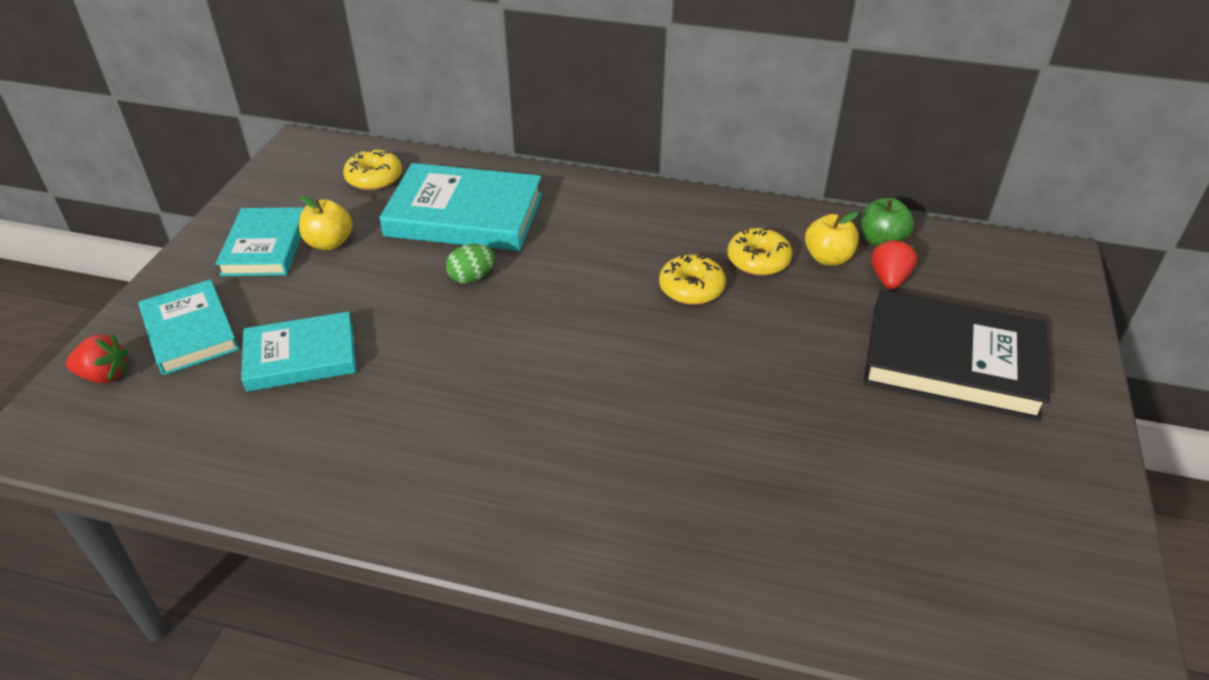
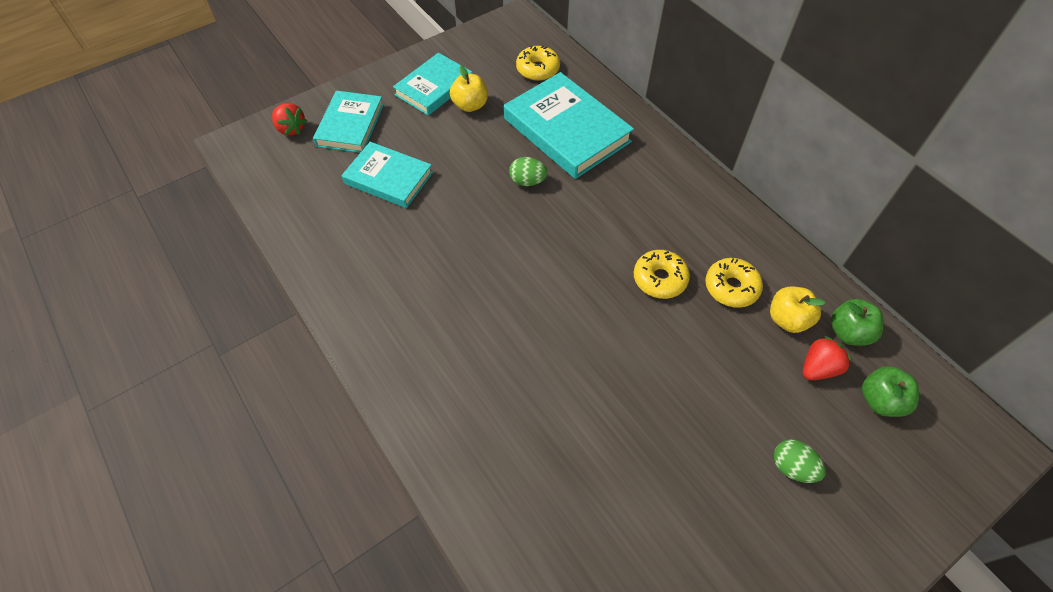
camera: 40 degrees right, 15 degrees up
(952, 362) = (792, 467): black book -> green egg
(955, 274) = (880, 400): none -> green apple

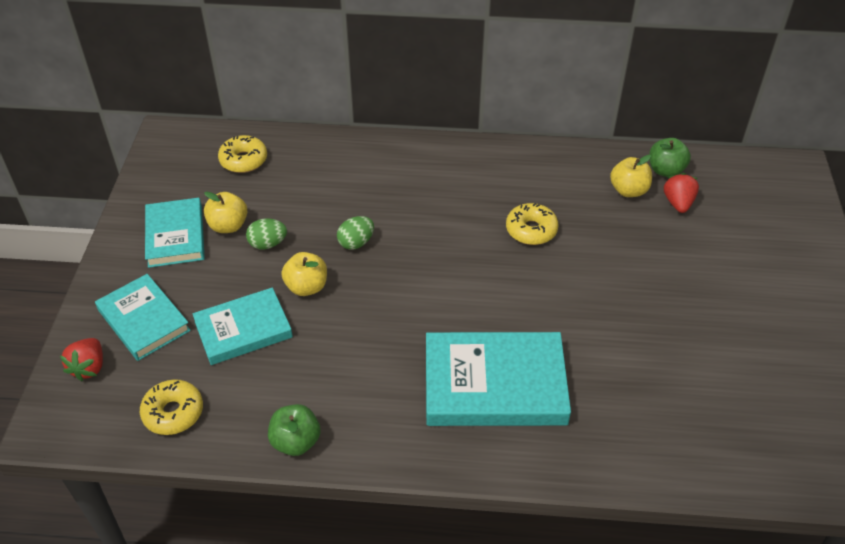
camera: 50 degrees left, 10 degrees down
(291, 129) = (89, 367): red strawberry -> red strawberry turned 105 degrees clockwise
(458, 184) = (306, 287): none -> yellow apple
(566, 130) = (331, 186): turquoise book -> turquoise book (494, 384)
(731, 287) = (576, 199): yellow donut -> yellow donut (173, 413)
(792, 467) = (737, 267): green egg -> green egg (268, 244)
(880, 400) = (726, 193): green apple -> green apple (296, 442)

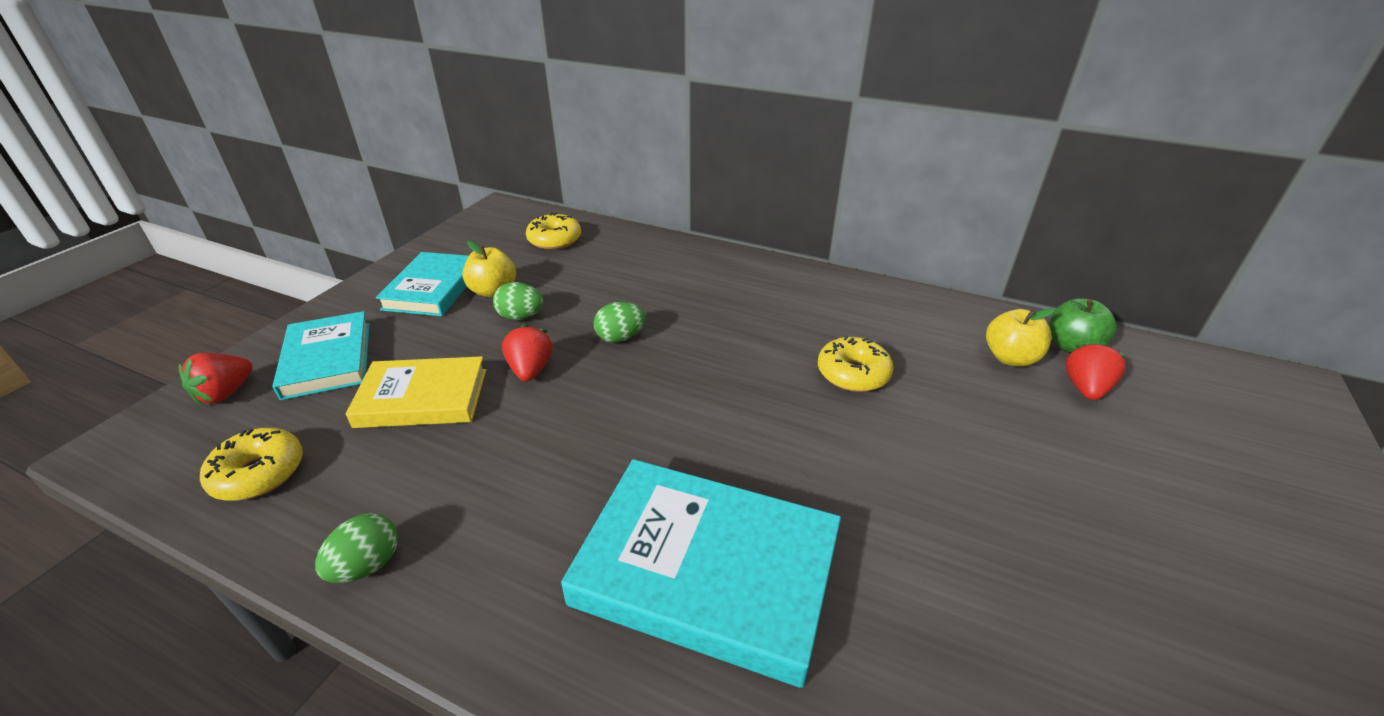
camera: 20 degrees right, 10 degrees down
(243, 329) = (422, 398): turquoise book -> yellow book
(296, 442) = (367, 565): green apple -> green egg
(306, 287) = (530, 370): yellow apple -> red strawberry

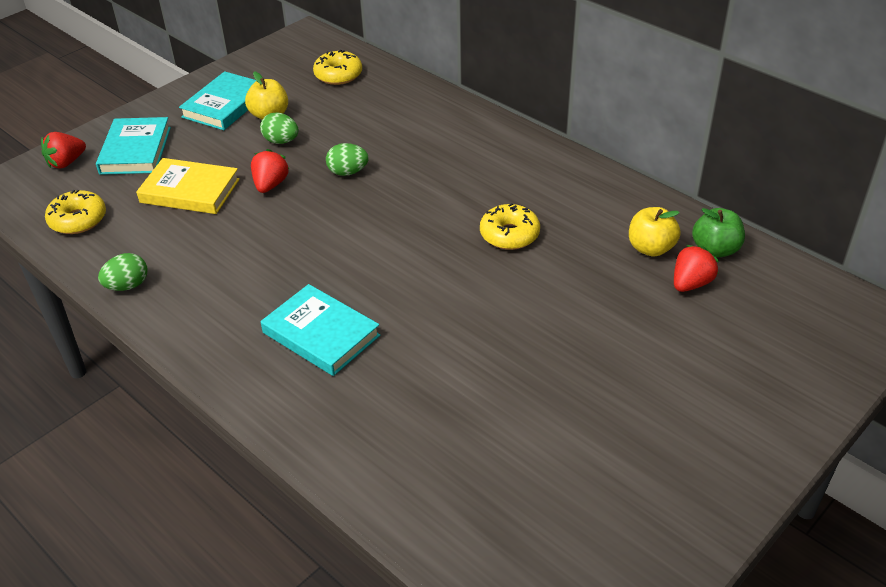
camera: 20 degrees right, 5 degrees up
(706, 571) = (321, 334): turquoise book -> turquoise book, size x0.64

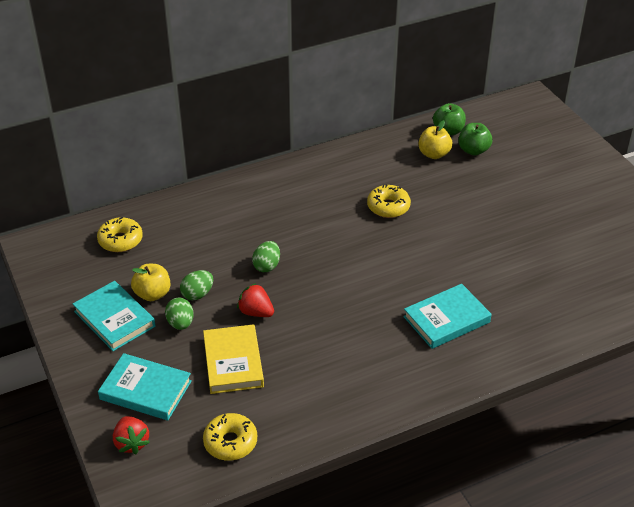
camera: 70 degrees left, 0 degrees up
(127, 286) = (340, 418): green egg -> green egg (180, 323)
(190, 191) = (233, 362): yellow book -> yellow book turned 45 degrees counterclockwise
(691, 283) = (473, 150): red strawberry -> green apple

